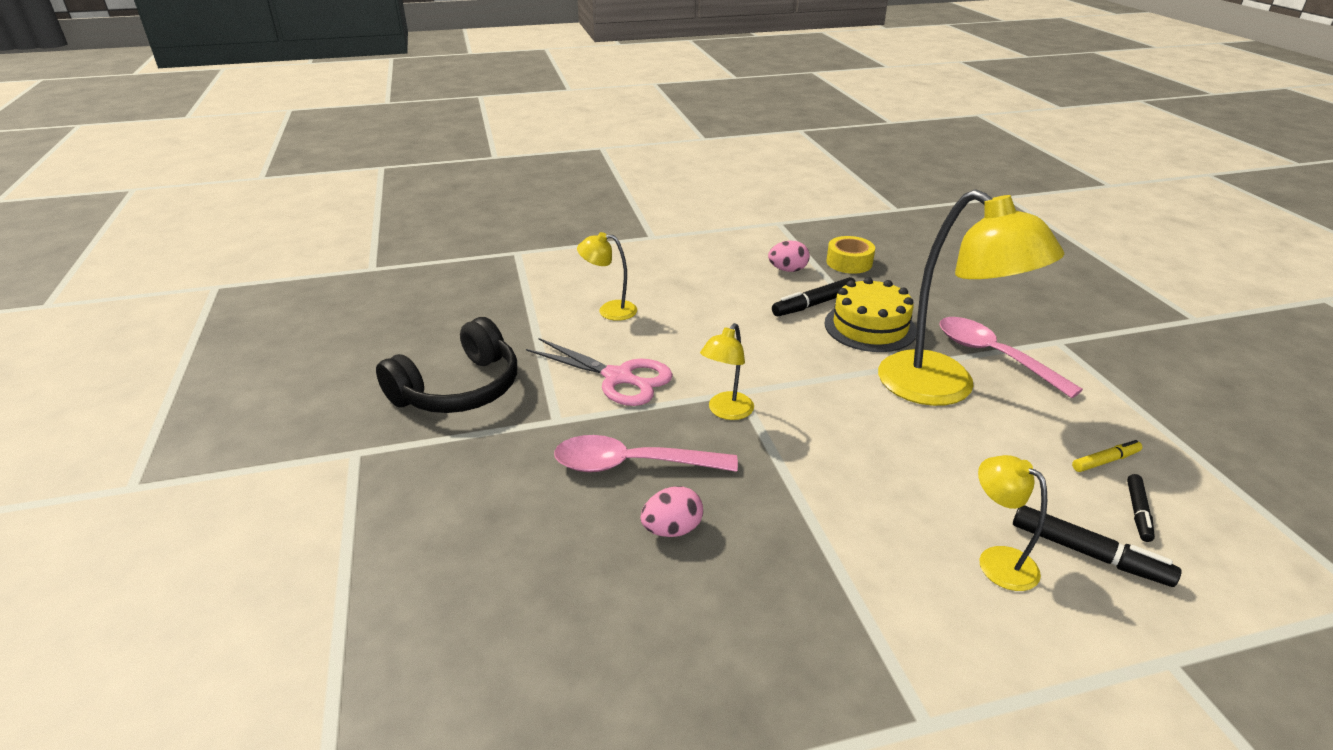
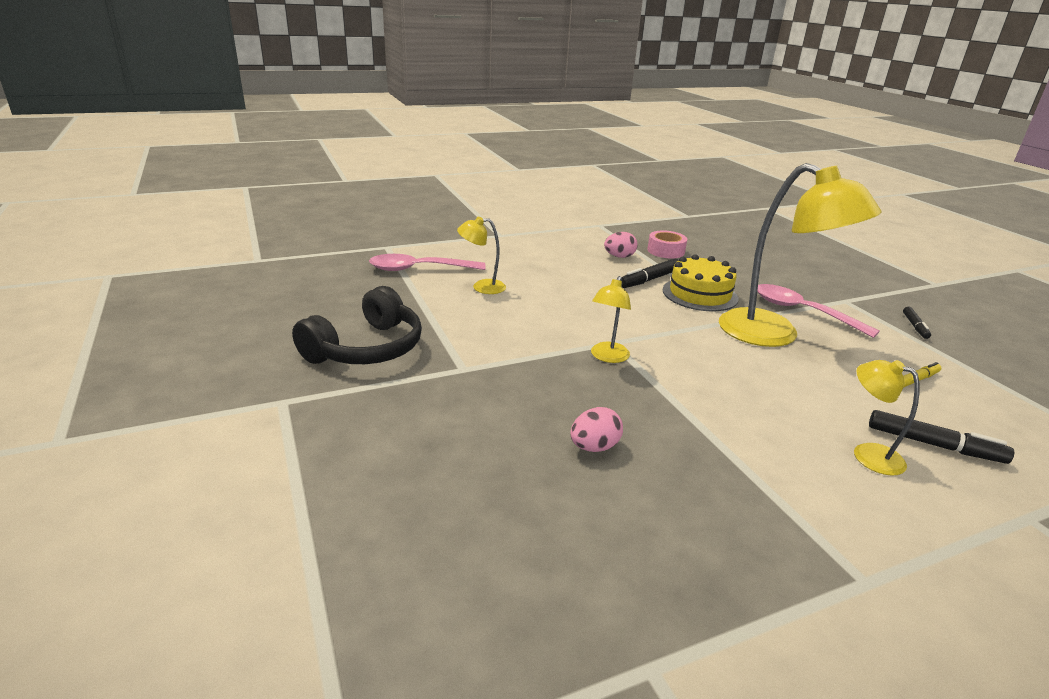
camera: 10 degrees left, 5 degrees down
(618, 378) = (507, 335): pink scissors -> none
(632, 465) = (541, 399): pink spoon -> pink spoon (419, 269)
(849, 262) = (665, 251): yellow tape -> pink tape
(1138, 512) = (956, 414): black marker -> black marker (915, 326)

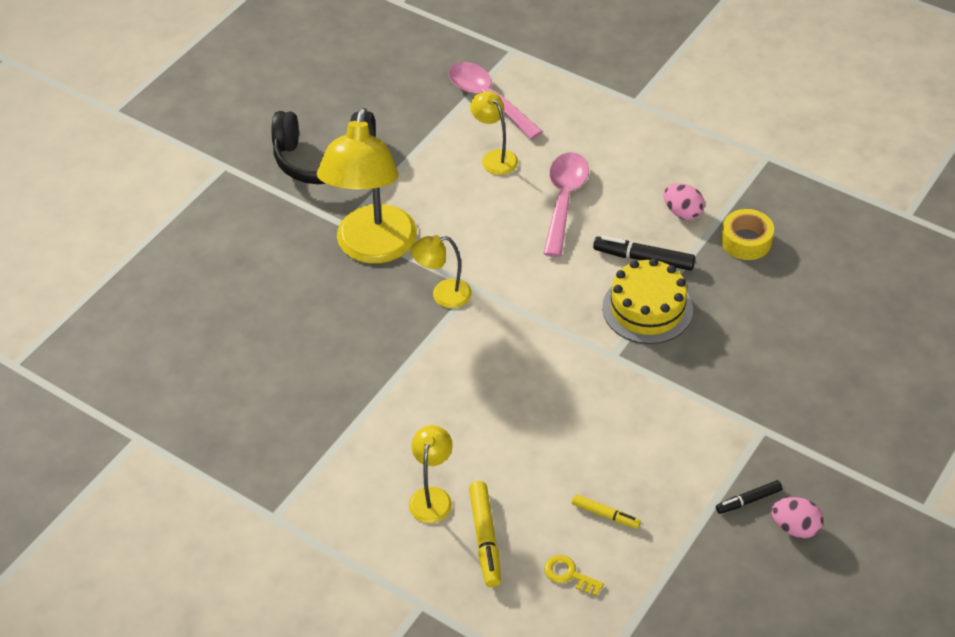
camera: 60 degrees right, 20 degrees up
(594, 447) = (307, 340): pink egg -> pink egg (794, 527)
(665, 251) = (746, 241): pink tape -> yellow tape
(773, 335) = (603, 390): yellow lamp -> yellow lamp (373, 248)
(802, 311) = (689, 400): pink spoon -> pink spoon (564, 200)
(934, 445) = (485, 538): black marker -> yellow marker
(988, 419) = (568, 574): none -> yellow key

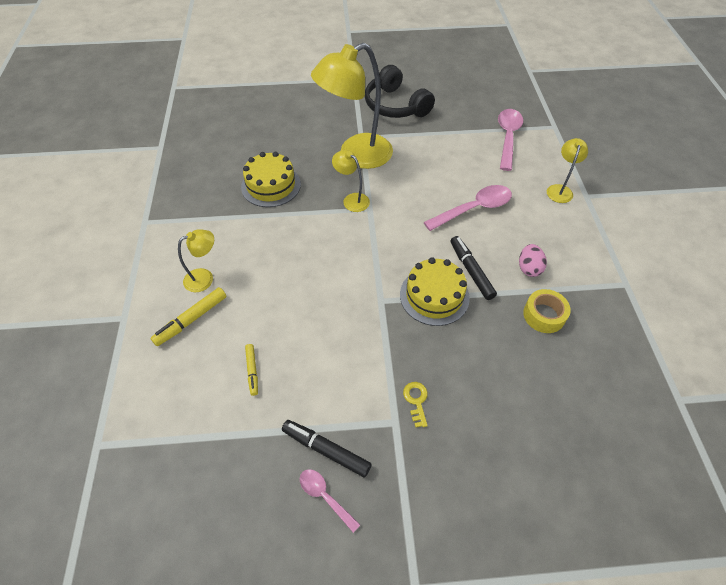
camera: 50 degrees right, 5 degrees up
(340, 358) = (271, 185): none -> yellow cake
(495, 157) = (471, 163): yellow lamp -> yellow lamp (560, 189)
(568, 574) = (191, 379): yellow key -> yellow key (416, 401)
(748, 500) = (326, 450): black marker -> black marker, size x1.61
(794, 527) = (325, 496): pink egg -> pink spoon

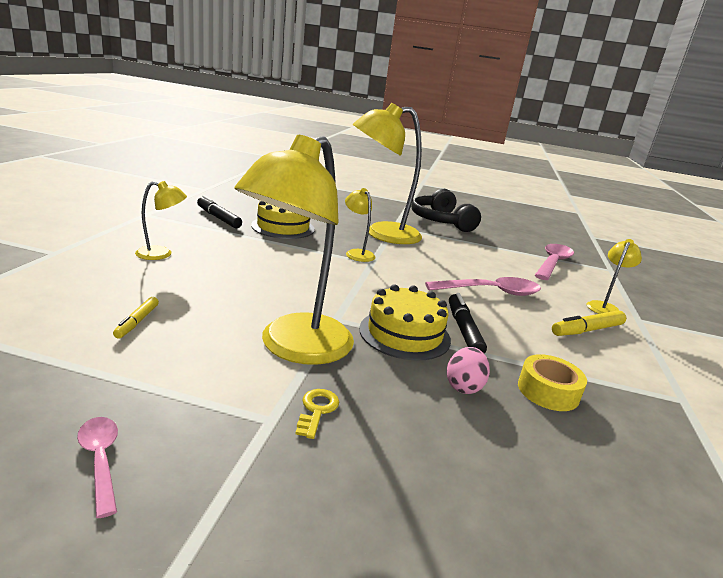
camera: 15 degrees right, 30 degrees down
(191, 320) = (116, 272): yellow marker -> yellow marker (587, 330)
(326, 450) = (152, 414): black marker -> black marker (218, 218)
(372, 347) = (295, 348): none -> yellow lamp
(529, 268) = (541, 348): pink egg -> pink egg (464, 386)

